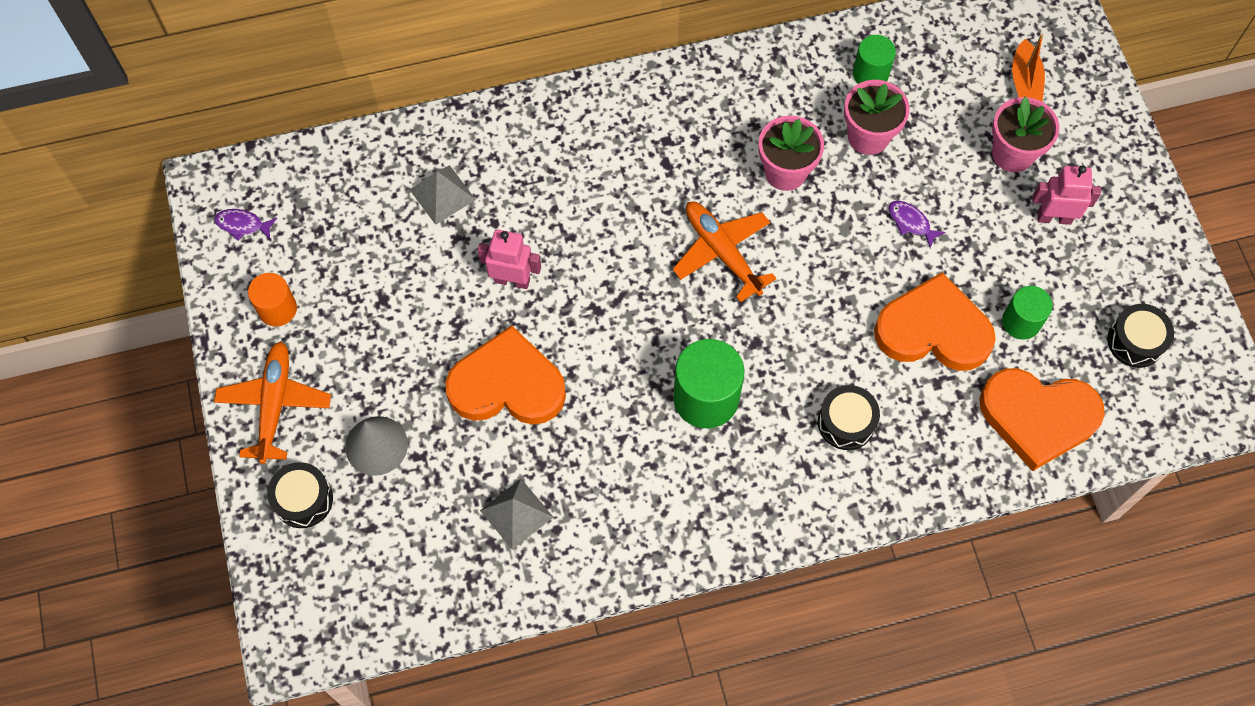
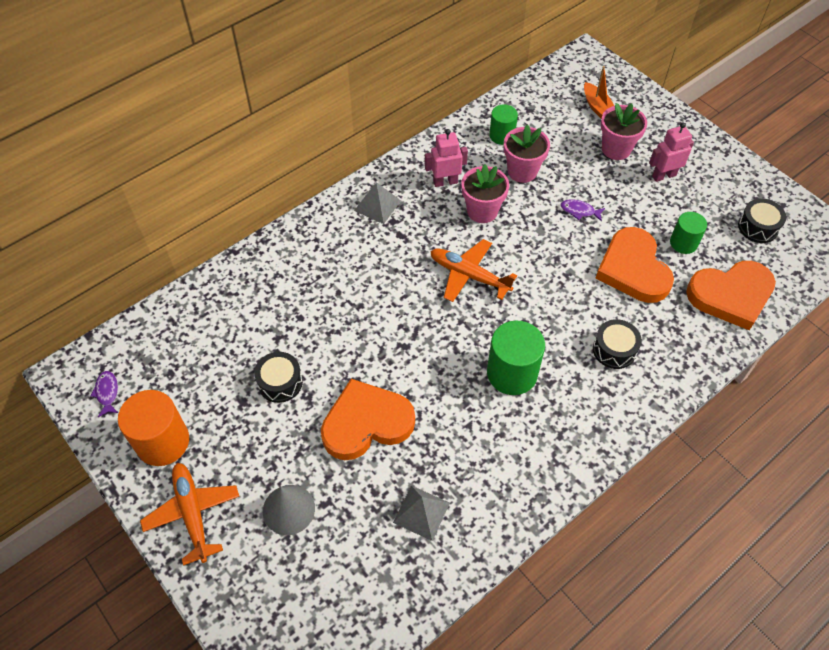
camera: 25 degrees left, 10 degrees down
(242, 225) = (107, 392): purple fish -> purple fish turned 90 degrees clockwise
(277, 309) = (162, 442): orange cylinder -> orange cylinder, size x1.65
(303, 499) = (250, 576): black drum -> black drum (280, 382)
(442, 194) = (252, 313): grey pyramid -> grey pyramid (377, 205)
(512, 280) = (333, 350): pink robot -> pink robot (445, 182)
(933, 330) = (633, 269): orange heart -> orange heart turned 90 degrees counterclockwise

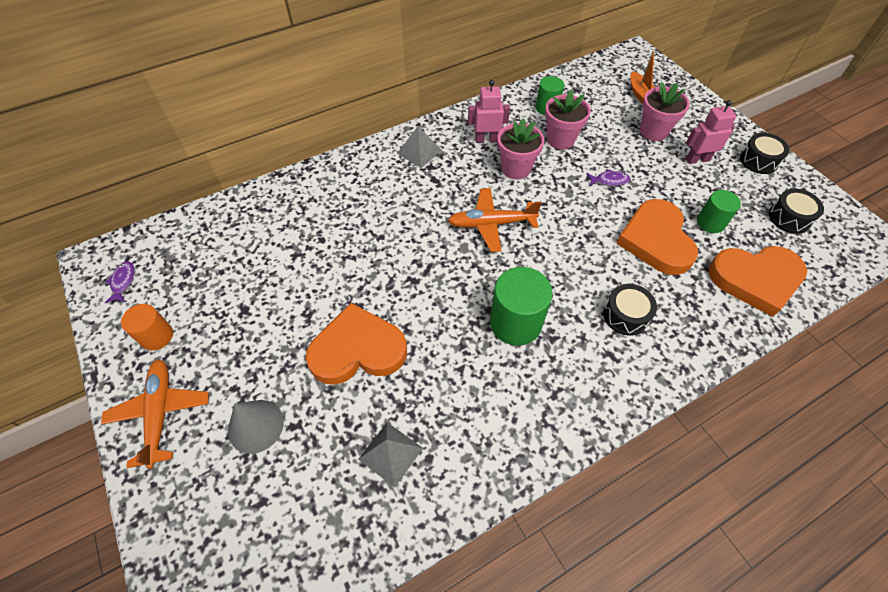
camera: 10 degrees right, 0 degrees up
(162, 442) = (157, 336): orange cylinder -> orange cylinder, size x0.60
(280, 382) = (285, 297): black drum -> black drum (758, 160)
(469, 275) = (491, 224): orange plane -> orange plane turned 45 degrees counterclockwise
(579, 211) = (609, 180): purple fish -> purple fish turned 150 degrees clockwise

